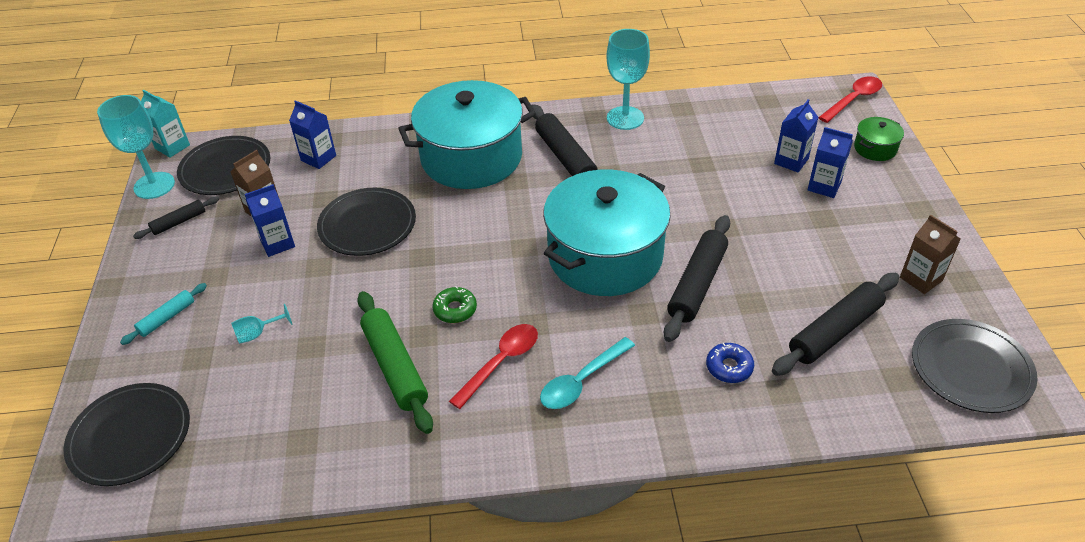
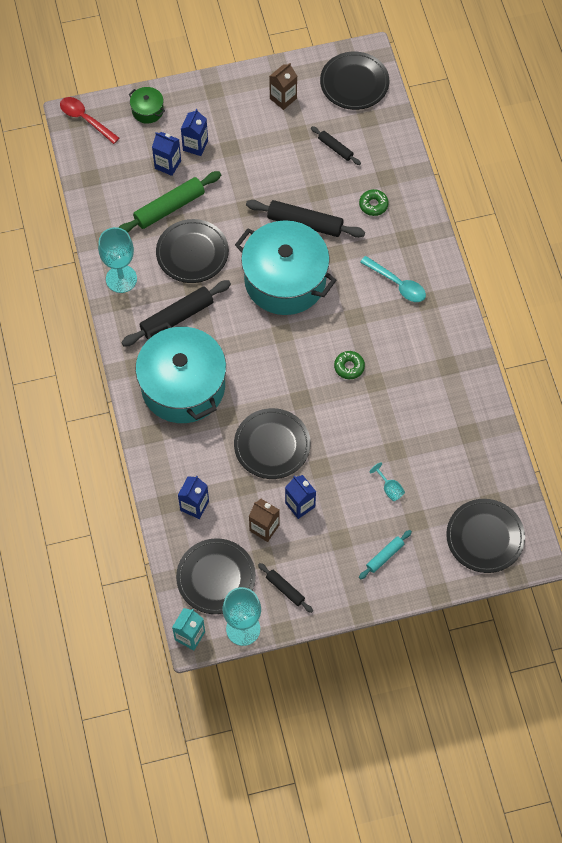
camera: 100 degrees left, 20 degrees up
(167, 318) = (385, 556): turquoise rolling pin -> turquoise rolling pin turned 75 degrees counterclockwise
(395, 367) = (404, 393): green rolling pin -> green rolling pin (169, 208)
(500, 363) = (390, 331): red spoon -> none
(656, 174) = (192, 253): none -> black plate
(729, 367) = (373, 205): blue donut -> green donut
(835, 331) = (335, 148): black rolling pin -> black rolling pin, size x0.54

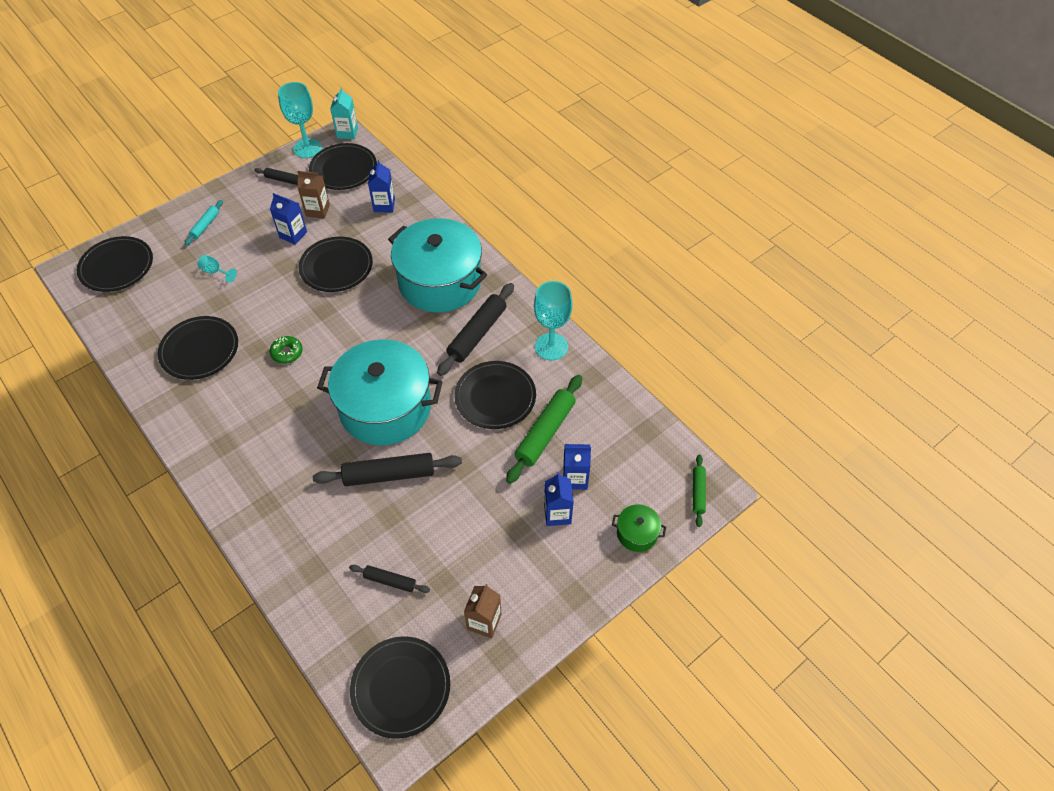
camera: 155 degrees right, 10 degrees down
(85, 119) = (698, 492): red spoon -> green rolling pin
(373, 205) = (317, 528): green donut -> none
(397, 284) = (261, 450): turquoise spoon -> none
(425, 402) = (199, 350): none -> black plate

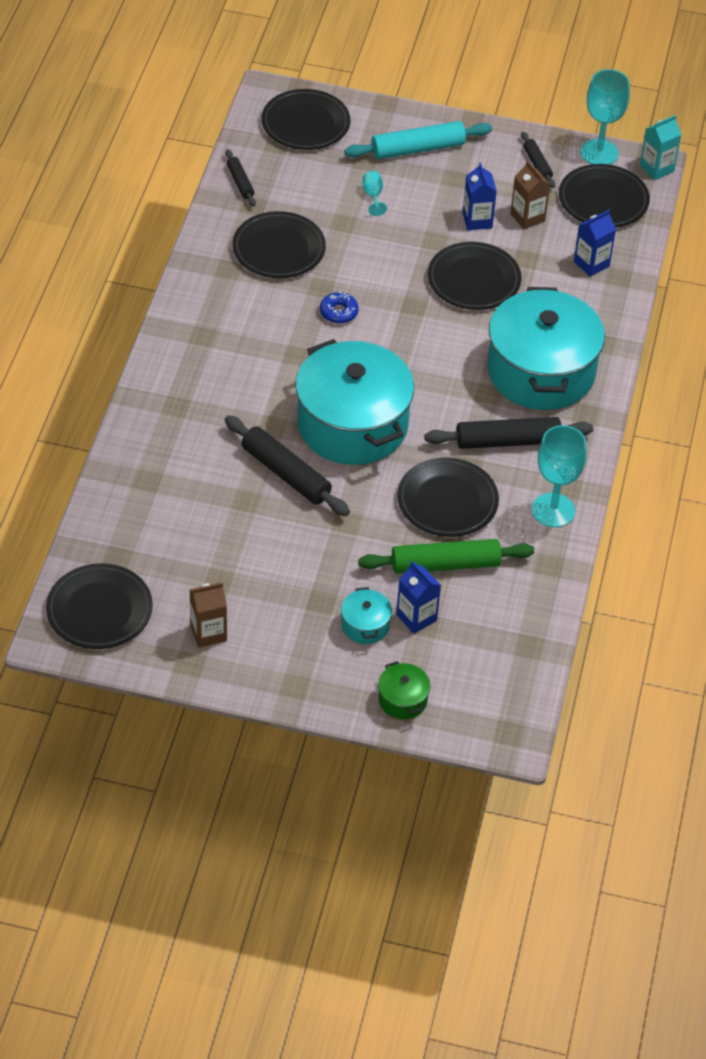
camera: 50 degrees right, 5 degrees down
(205, 226) = (417, 149): turquoise rolling pin -> turquoise rolling pin, size x1.85
(287, 353) = (339, 312): green donut -> blue donut
(390, 581) = (185, 541): black rolling pin -> black rolling pin (240, 182)
(557, 514) = (365, 625): blue carton -> turquoise pot
(698, 492) = (496, 726): green rolling pin -> none

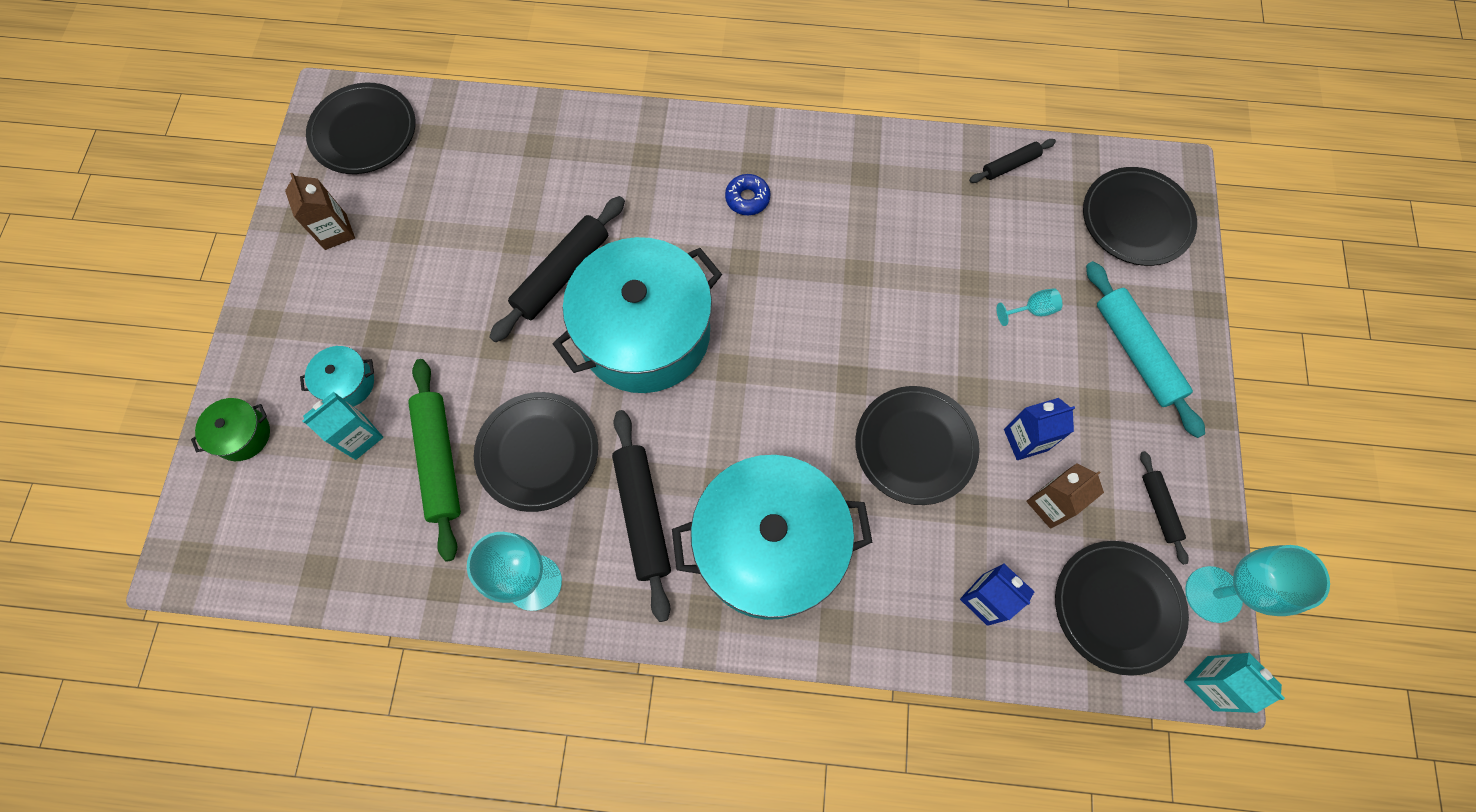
camera: 85 degrees right, 20 degrees up
(279, 249) = (911, 220): black plate -> none
(339, 312) = (822, 296): blue donut -> blue donut (747, 198)
(416, 617) = (359, 437): blue carton -> turquoise carton
(537, 164) = (1159, 508): black rolling pin -> black rolling pin turned 75 degrees counterclockwise

